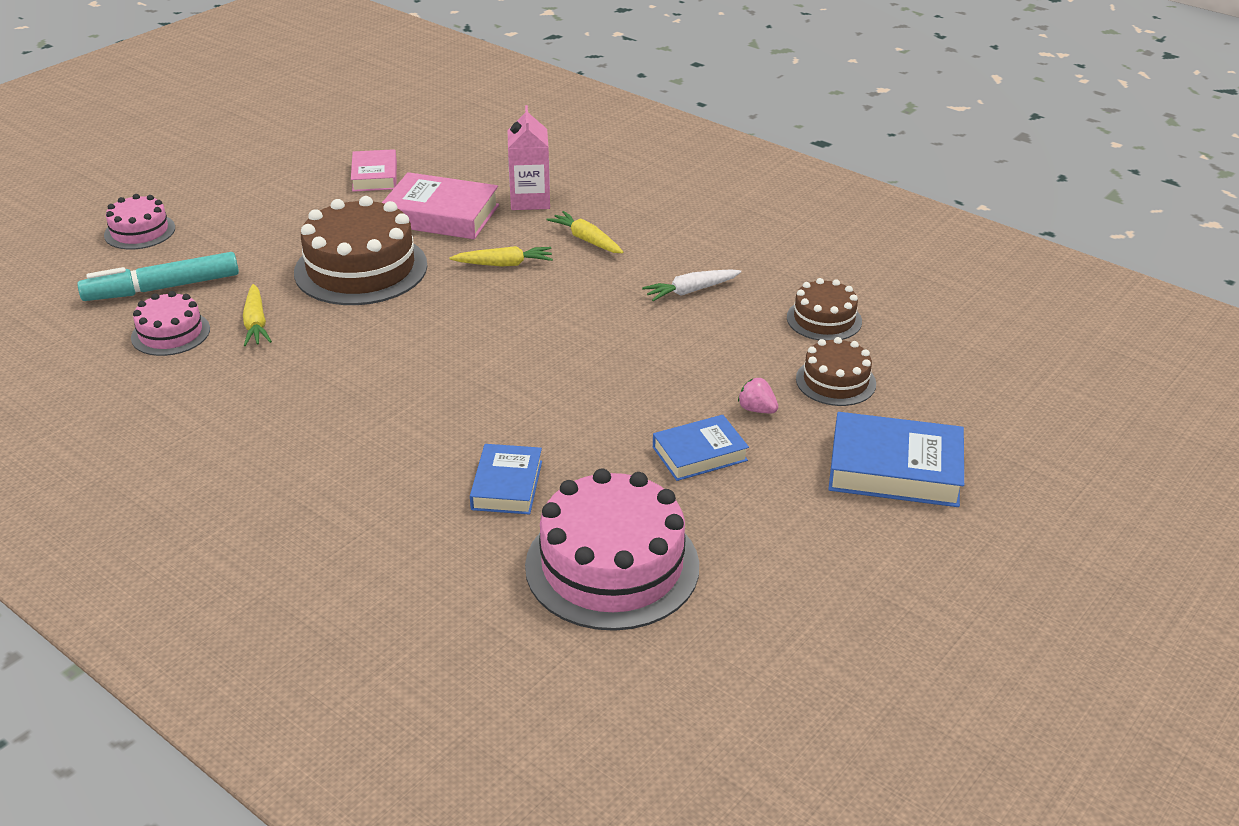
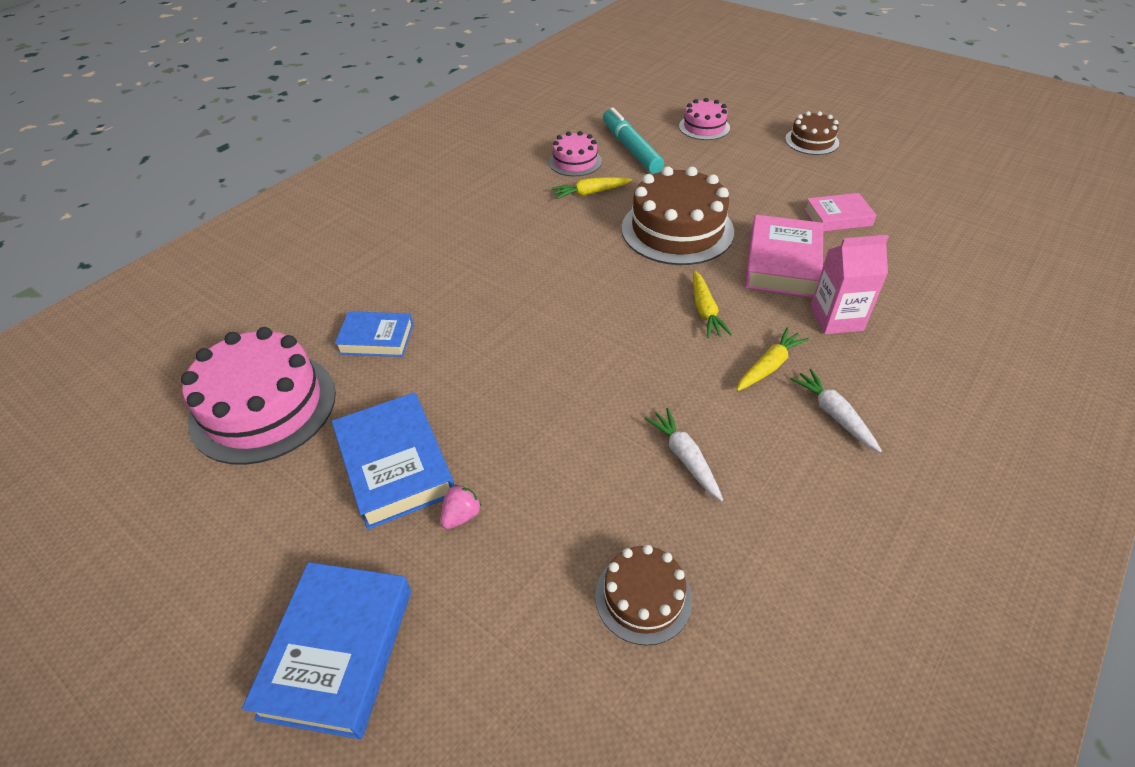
camera: 90 degrees right, 10 degrees up
(646, 218) = (834, 414): none -> white carrot
(699, 454) = (395, 465): blue book -> blue book, size x1.59
(835, 381) = (510, 600): brown cake -> brown cake (811, 141)

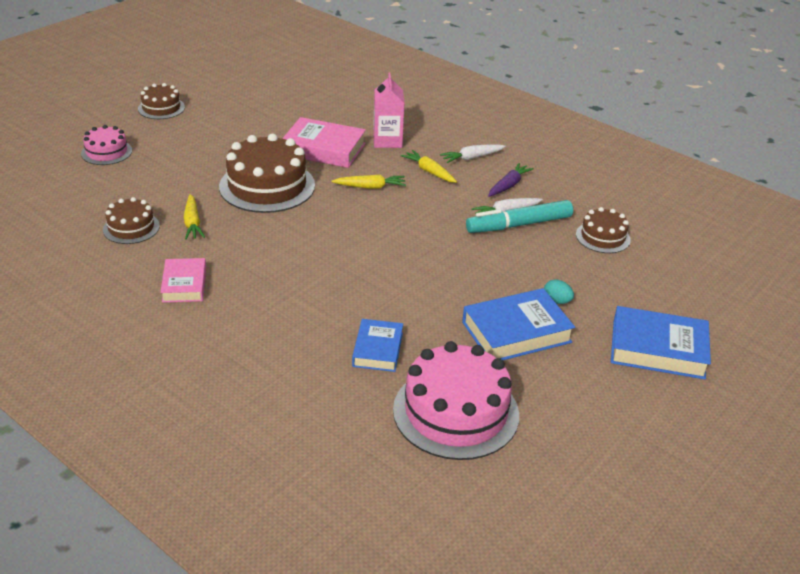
camera: 90 degrees left, 10 degrees down
(461, 515) = (556, 301): pink strawberry -> turquoise egg
(575, 161) = (131, 228): pink cake -> brown cake
(631, 149) = (124, 194): turquoise marker -> turquoise marker (519, 225)
(767, 462) = (508, 185): none -> purple carrot
(837, 217) = (275, 118): pink book -> pink book (184, 284)

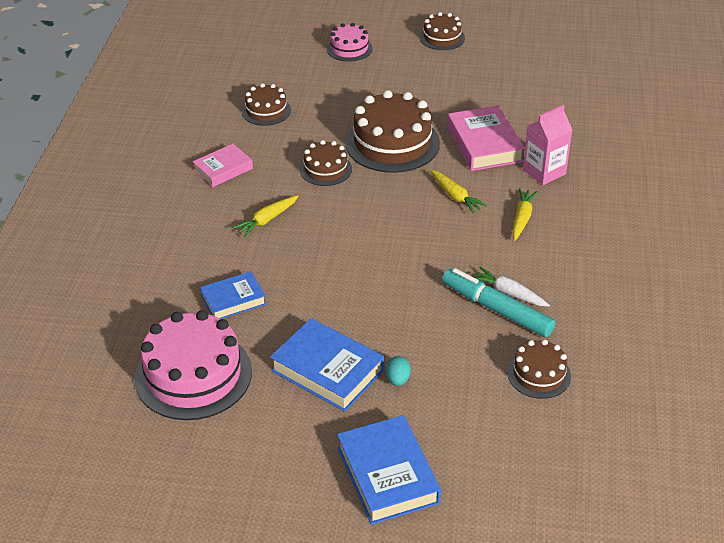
camera: 60 degrees right, 5 degrees up
(192, 223) = (301, 134): yellow carrot -> yellow carrot (267, 220)
(258, 231) = (325, 169): none -> brown cake
(472, 158) = (579, 234): white carrot -> none
(508, 185) = (558, 277): purple carrot -> none

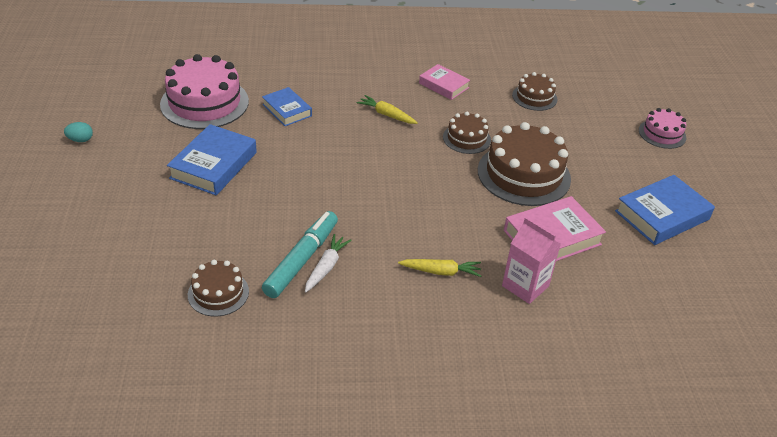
camera: 75 degrees right, 0 degrees up
(388, 475) = (101, 207): blue book -> blue book (662, 215)
(398, 379) = (206, 204): turquoise egg -> turquoise egg (80, 140)
(442, 37) = (726, 194): brown cake -> none
(455, 196) = (459, 222): yellow carrot -> none

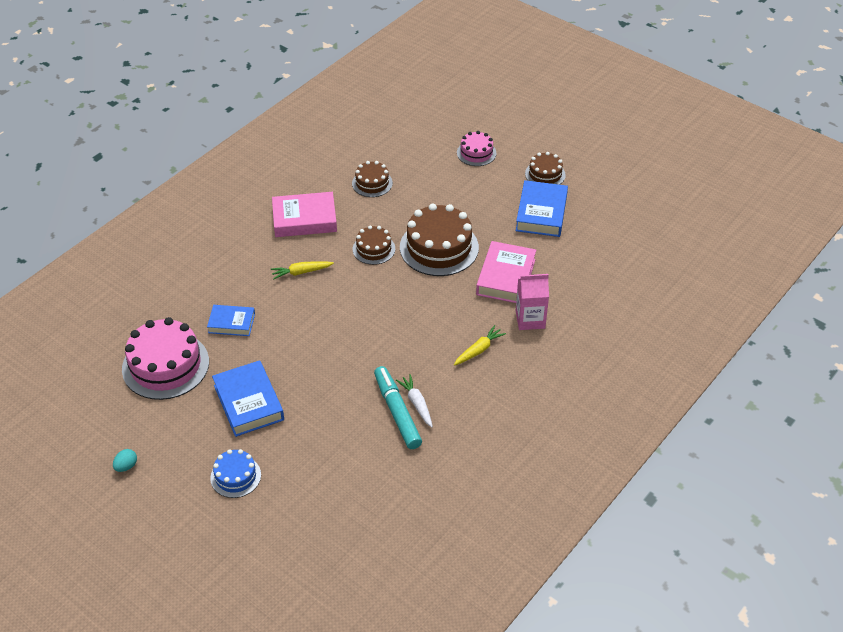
camera: 45 degrees left, 5 degrees up
(125, 203) = (235, 476): none -> blue cake
(218, 293) = (382, 473): brown cake -> brown cake (545, 174)
(443, 85) = (304, 219): pink book -> pink book, size x1.59

